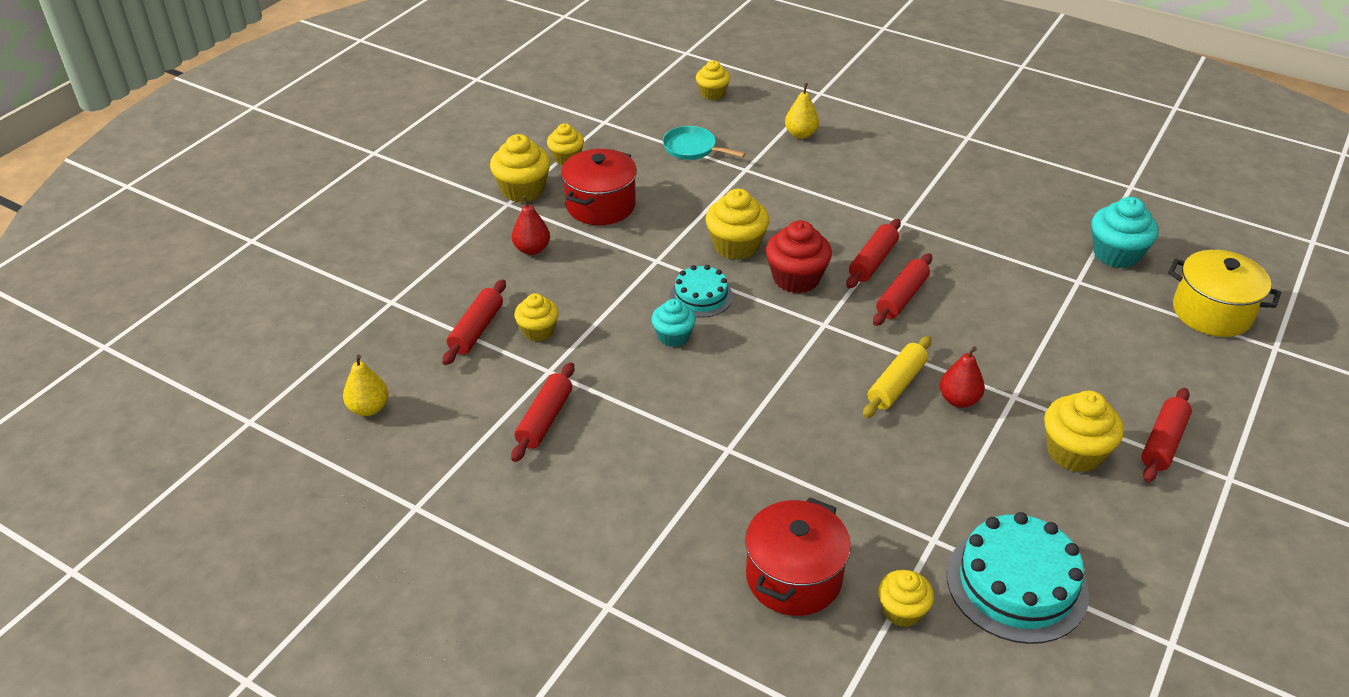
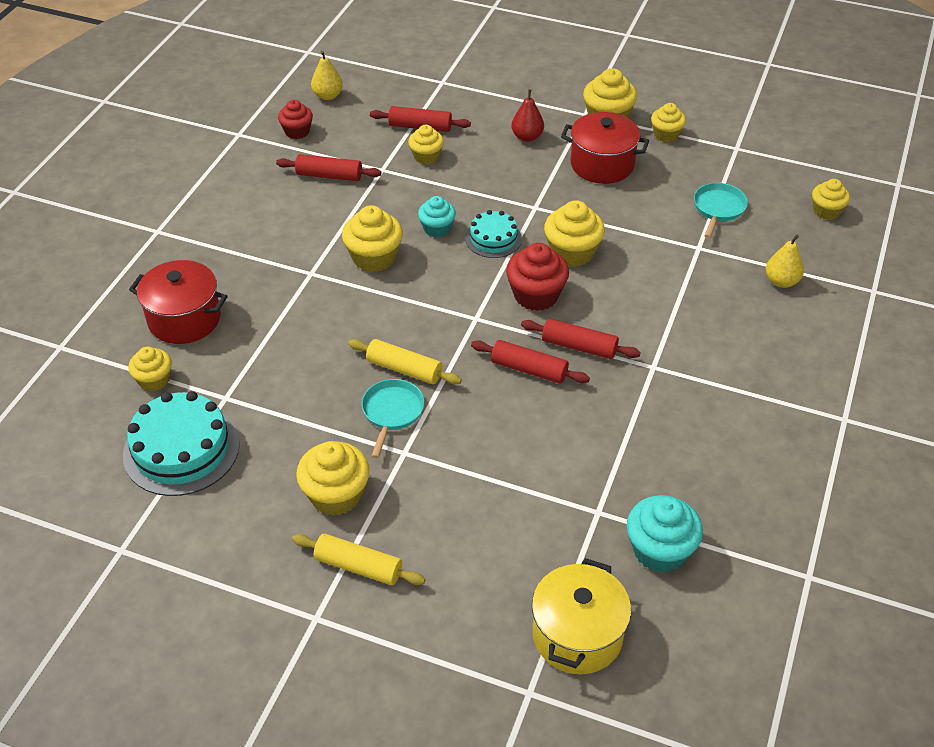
camera: 80 degrees right, 5 degrees up
(437, 444) = (297, 131): none -> red cupcake
(712, 392) = (374, 257): none -> yellow cupcake
(959, 400) = (392, 412): red pear -> turquoise pan
(1163, 442) = (358, 567): red rolling pin -> yellow rolling pin

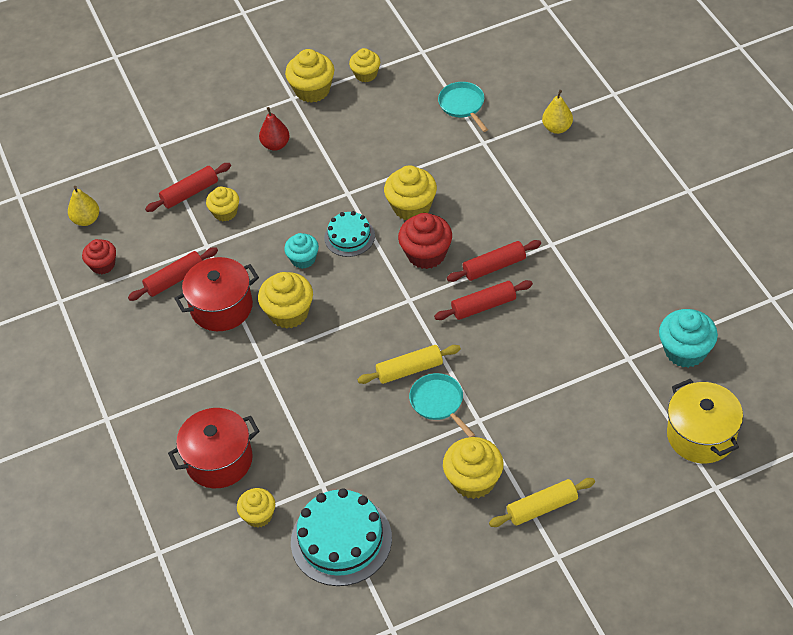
camera: 40 degrees left, 5 degrees up
(602, 164) = (352, 128): red pot -> red pot (221, 307)
(826, 211) = (528, 58): yellow cupcake -> none

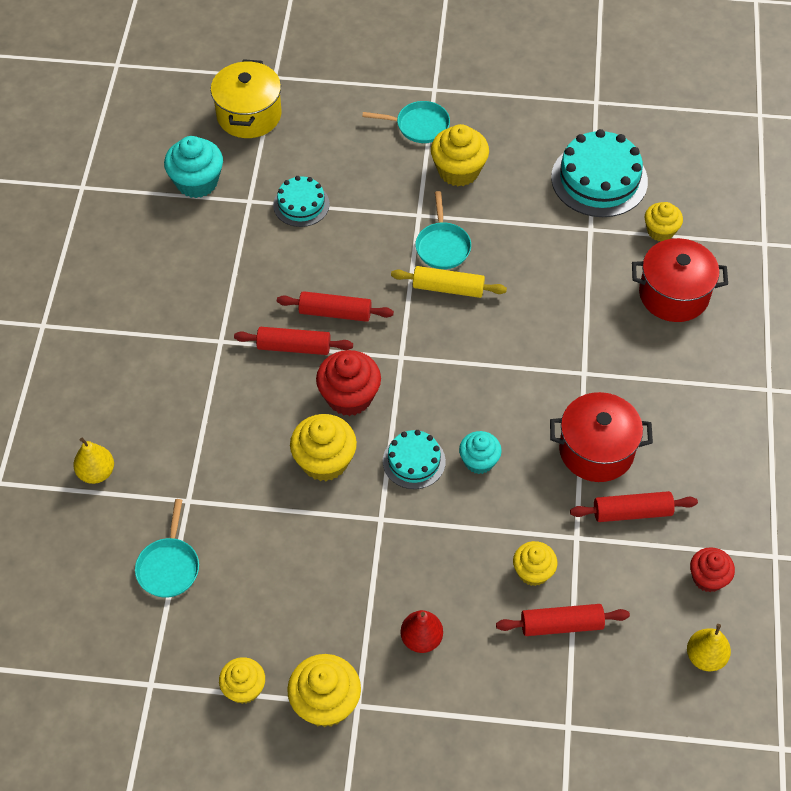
camera: 155 degrees left, 5 degrees up
(289, 313) = (529, 406): yellow cupcake -> none
(542, 508) = (419, 126): yellow rolling pin -> turquoise pan
(583, 377) = (301, 204): none -> turquoise cake

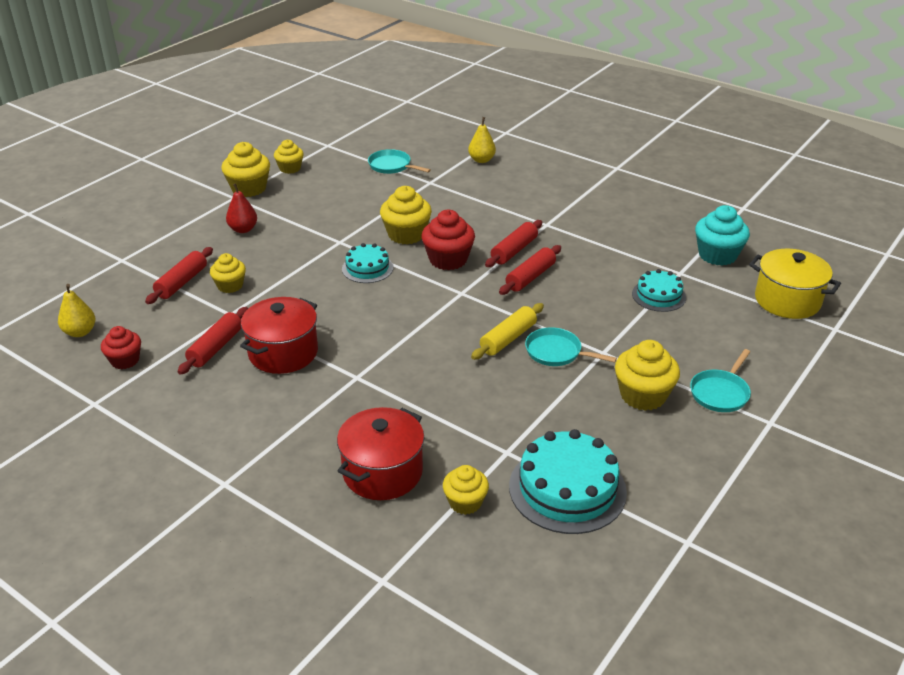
camera: 120 degrees right, 20 degrees down
(479, 461) = (337, 295): turquoise cupcake -> none

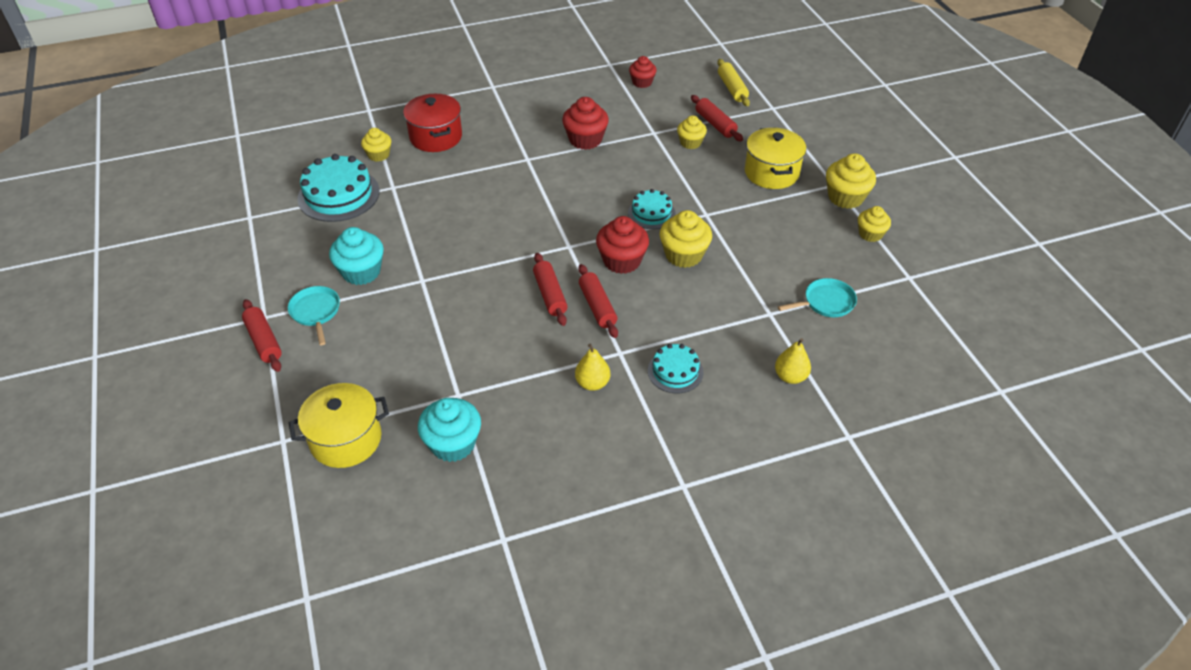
camera: 125 degrees right, 10 degrees up
(80, 332) = (691, 74): yellow pear -> yellow pear (592, 383)
(216, 348) = (619, 116): red rolling pin -> red rolling pin (264, 341)
(243, 229) = (771, 173): red pear -> yellow pot
(283, 353) = (585, 140): red pot -> red cupcake
(508, 338) = (490, 241): yellow rolling pin -> yellow rolling pin (732, 88)
(556, 352) = (449, 257): turquoise pan -> none
(643, 395) = (361, 272): yellow cupcake -> turquoise cupcake
(658, 295) = (445, 357): turquoise cake -> turquoise cake (675, 371)

